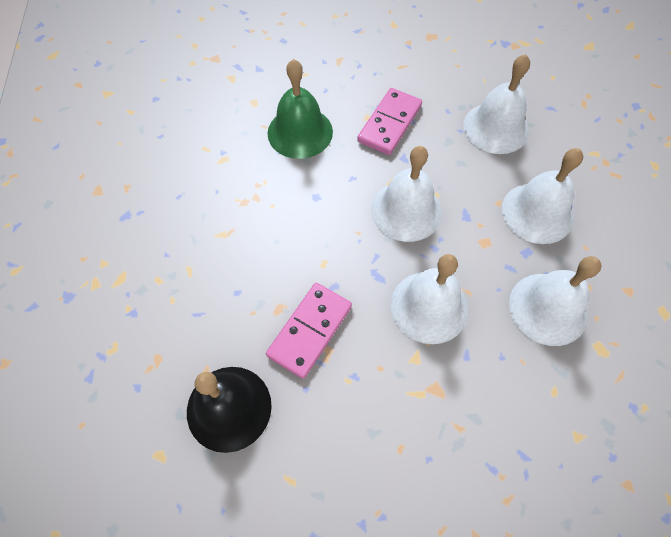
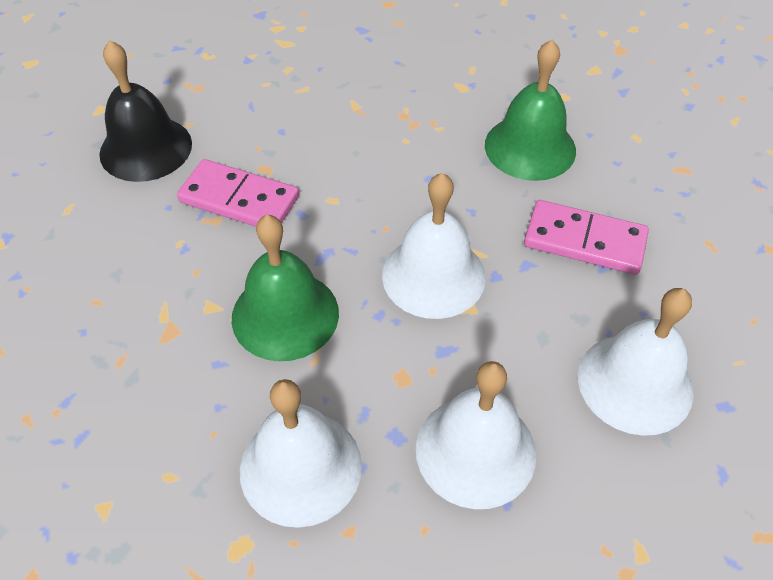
camera: 80 degrees right, 10 degrees down
(429, 307) = (285, 315): white bell -> green bell

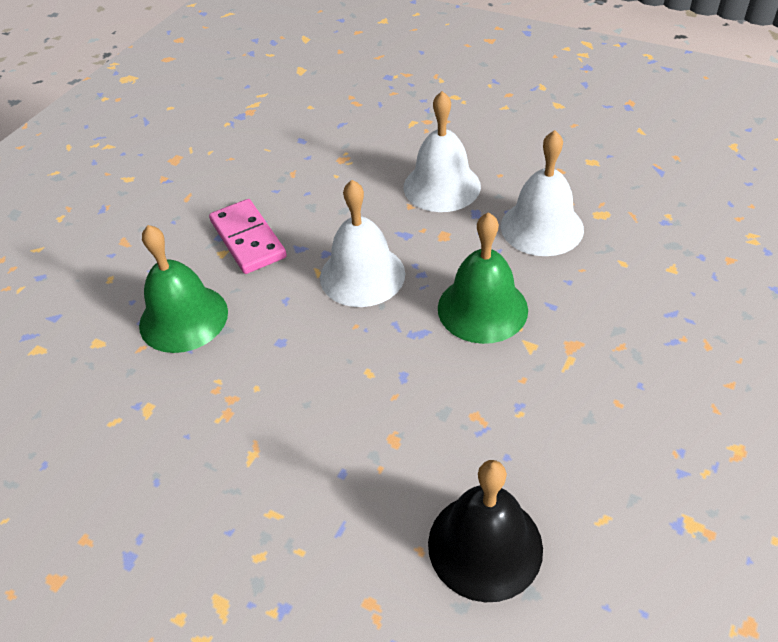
camera: 135 degrees left, 5 degrees down
(239, 199) = (441, 421): pink domino -> none
(635, 383) = (328, 168): white bell -> none

